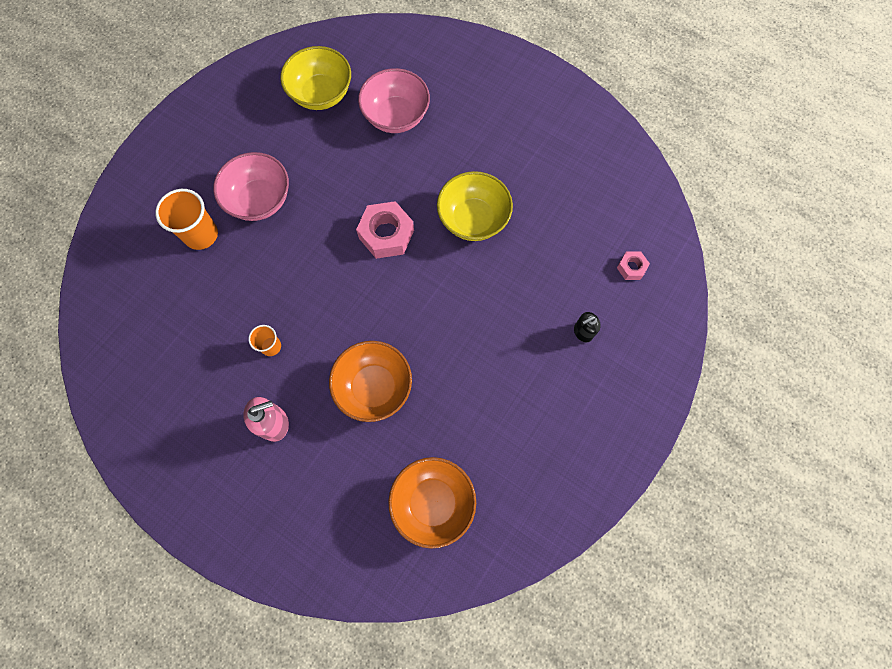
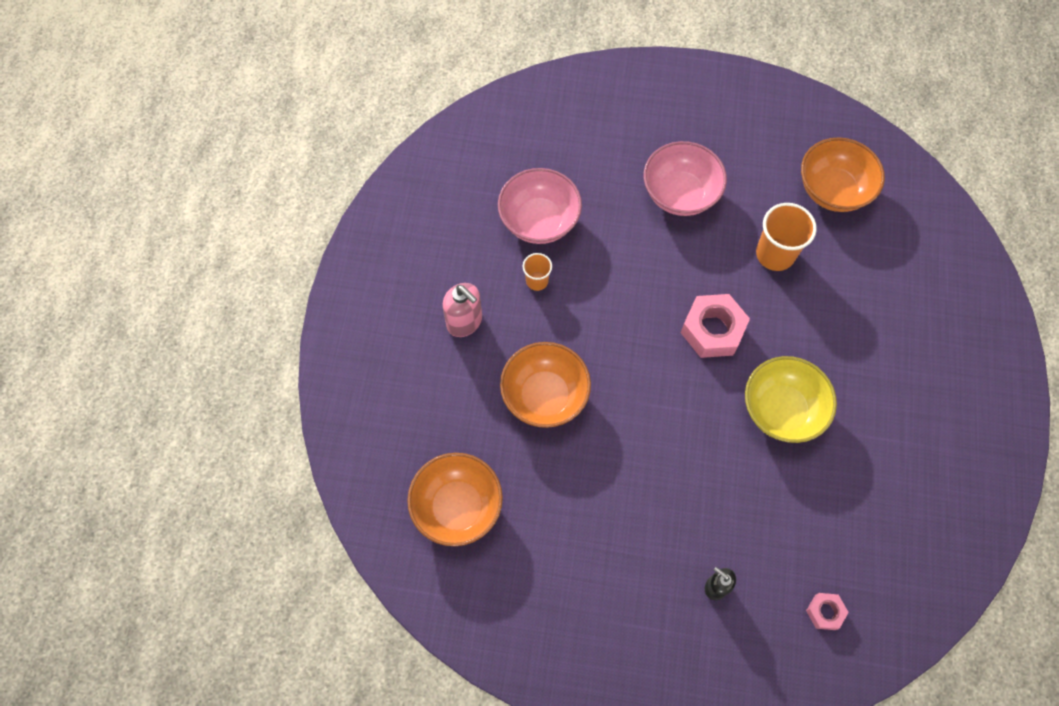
camera: 65 degrees right, 5 degrees down
(201, 234) = (614, 162): orange cup -> orange cup (775, 254)
(321, 94) = (832, 190): yellow bowl -> orange bowl
(396, 116) = (854, 275): pink bowl -> pink bowl (539, 221)

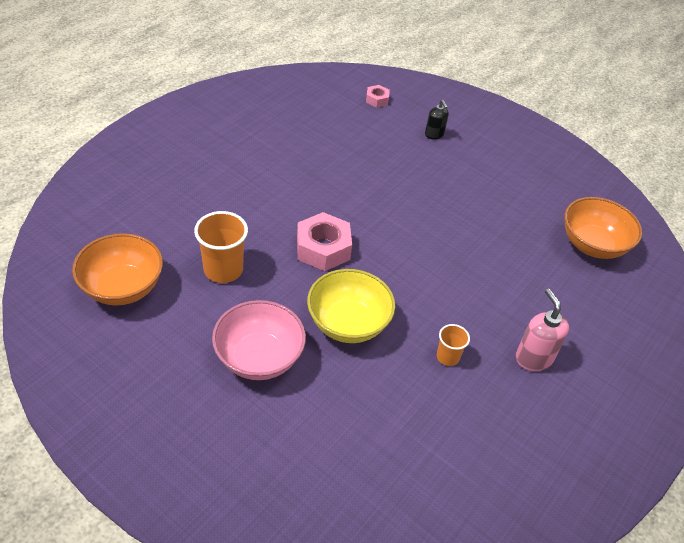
camera: 155 degrees left, 20 degrees down
(539, 221) = (413, 407): pink bowl -> none
(545, 396) = (489, 274): orange bowl -> none
(781, 410) = (315, 184): yellow bowl -> yellow bowl (348, 324)

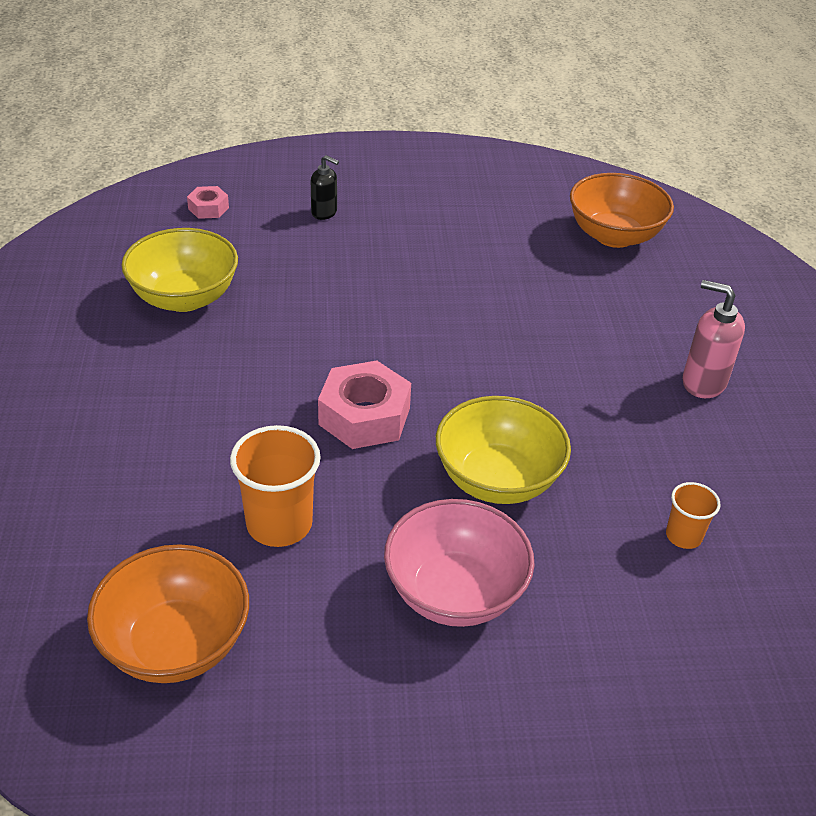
camera: 40 degrees left, 5 degrees down
(311, 138) = (184, 298): none -> yellow bowl
(447, 357) = (632, 439): orange cup -> orange cup (683, 536)

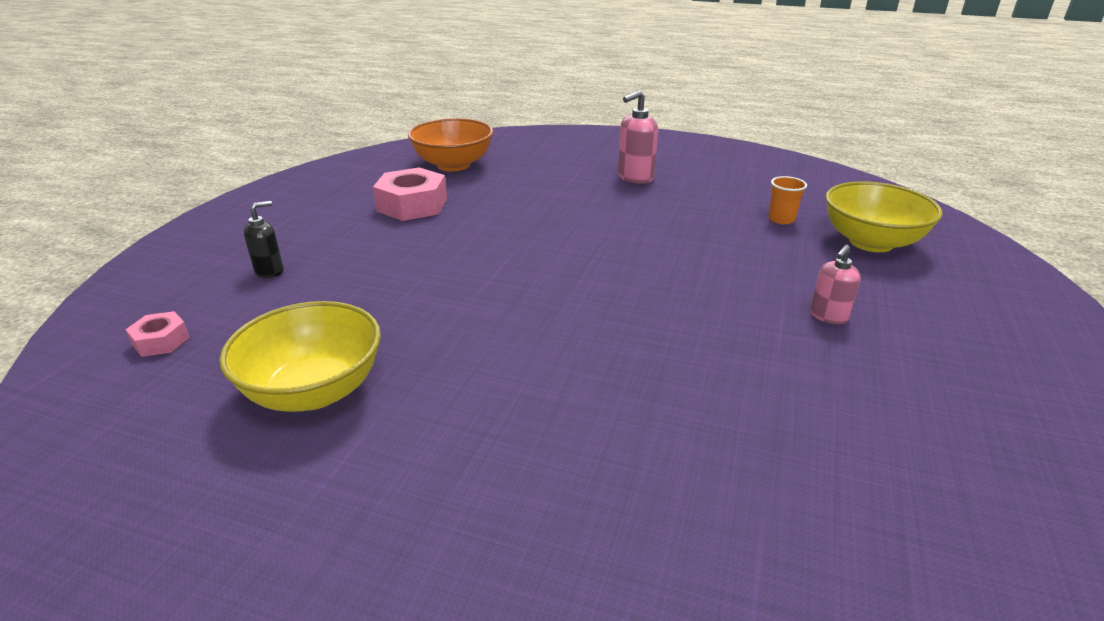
camera: 65 degrees left, 10 degrees down
(175, 644) = (894, 502): orange bowl -> none
(279, 524) = (727, 393): orange cup -> none
(364, 416) = (596, 313): pink nut -> pink nut (412, 205)
(454, 592) = (828, 316): pink bowl -> pink soap dispenser
(497, 479) = (704, 270): yellow bowl -> yellow bowl (871, 242)

